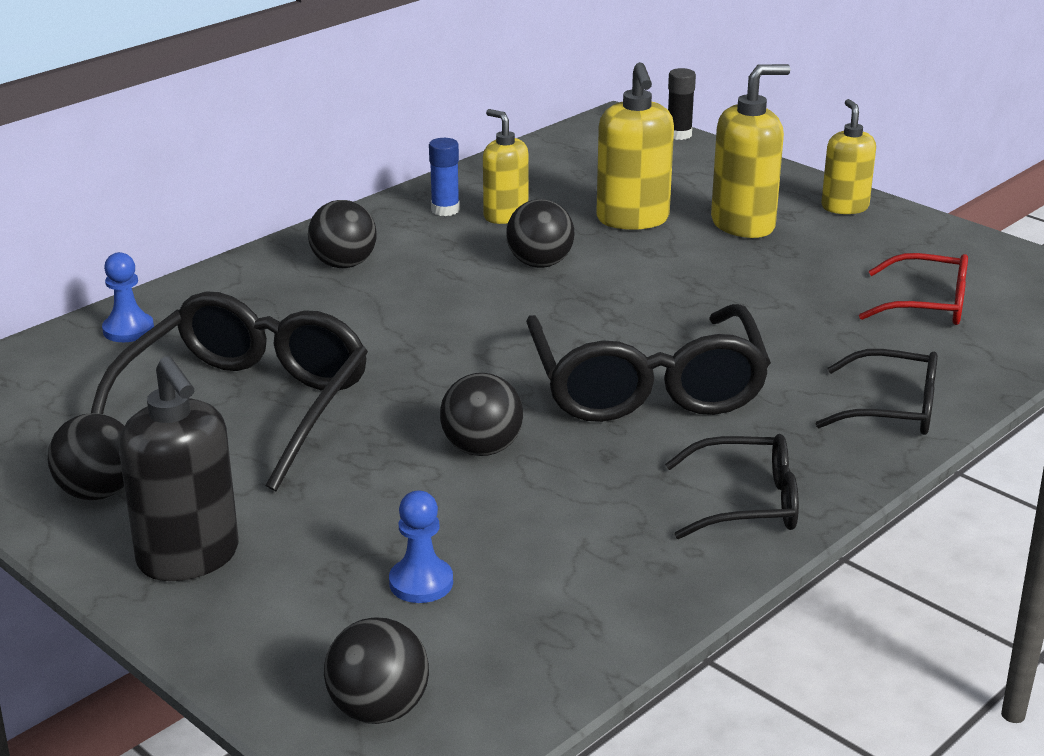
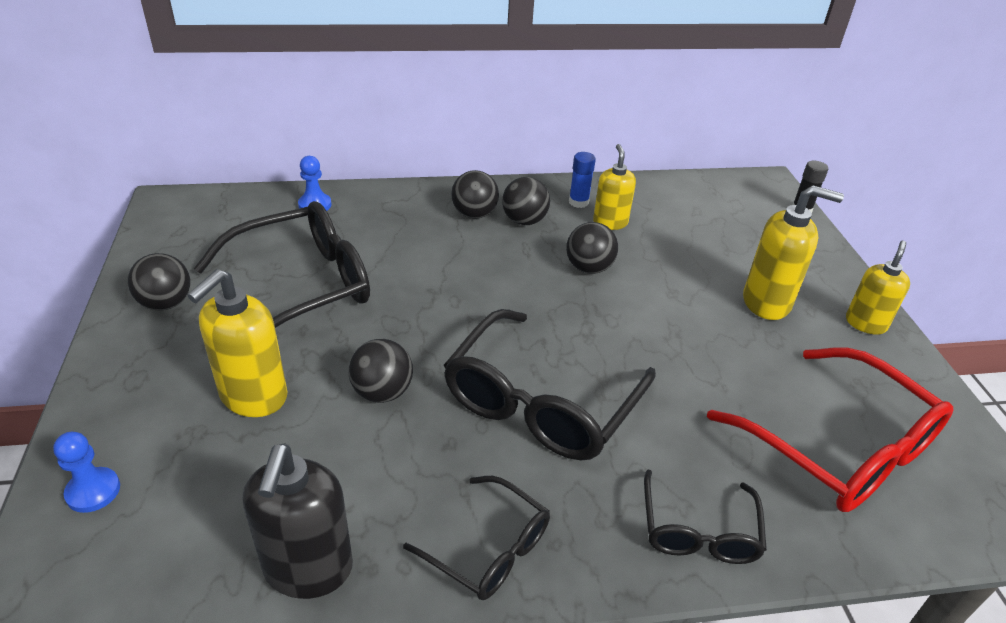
camera: 35 degrees right, 10 degrees up
(189, 558) = (144, 375): black soap dispenser -> black soap dispenser (308, 569)
(378, 710) = (77, 561): black ball -> black ball (524, 221)
(421, 583) = (222, 475): blue pawn -> blue pawn (93, 491)
(632, 220) = (690, 262): yellow soap dispenser -> yellow soap dispenser (253, 397)
(892, 409) = (698, 531): black glasses -> black glasses turned 45 degrees clockwise
(927, 305) = (839, 447): red glasses -> red glasses, size x1.81

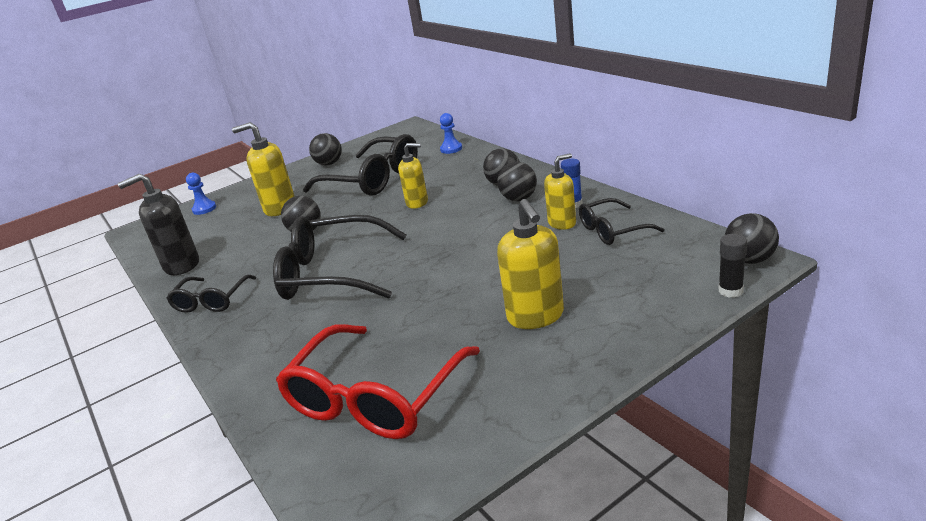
camera: 70 degrees right, 10 degrees down
(589, 268) = (490, 237): black ball -> black ball (749, 260)
(698, 531) = (255, 359): black glasses -> black glasses (612, 230)
(865, 323) = (565, 374): yellow soap dispenser -> yellow soap dispenser (417, 203)

